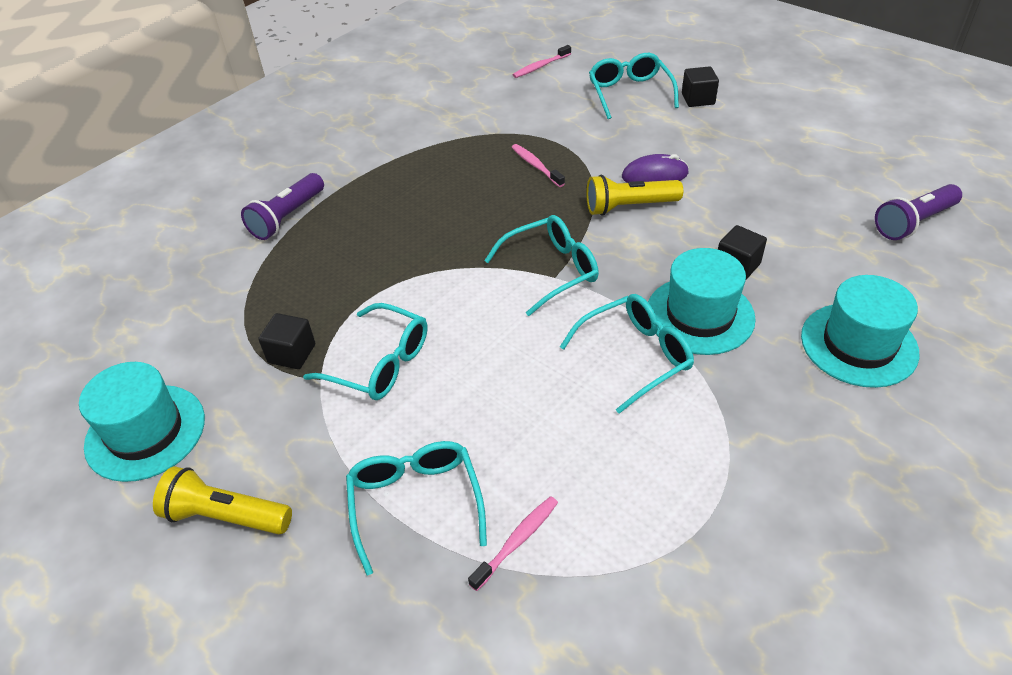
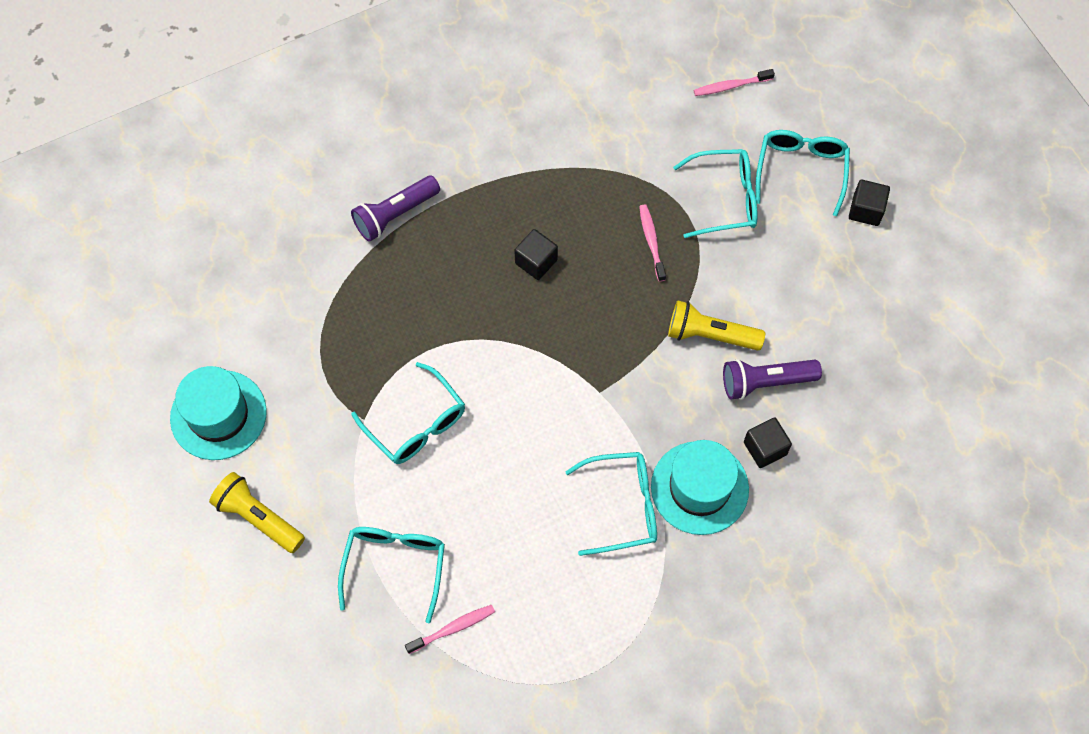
camera: 20 degrees right, 20 degrees up
(292, 353) = (350, 383): black cube -> black cube (536, 262)
(551, 270) = (601, 383): turquoise glasses -> turquoise glasses (725, 199)
(654, 175) = (757, 303): purple mouse -> none
(858, 344) = (811, 574): turquoise hat -> none
(913, 223) = (958, 468): purple flashlight -> purple flashlight (765, 382)

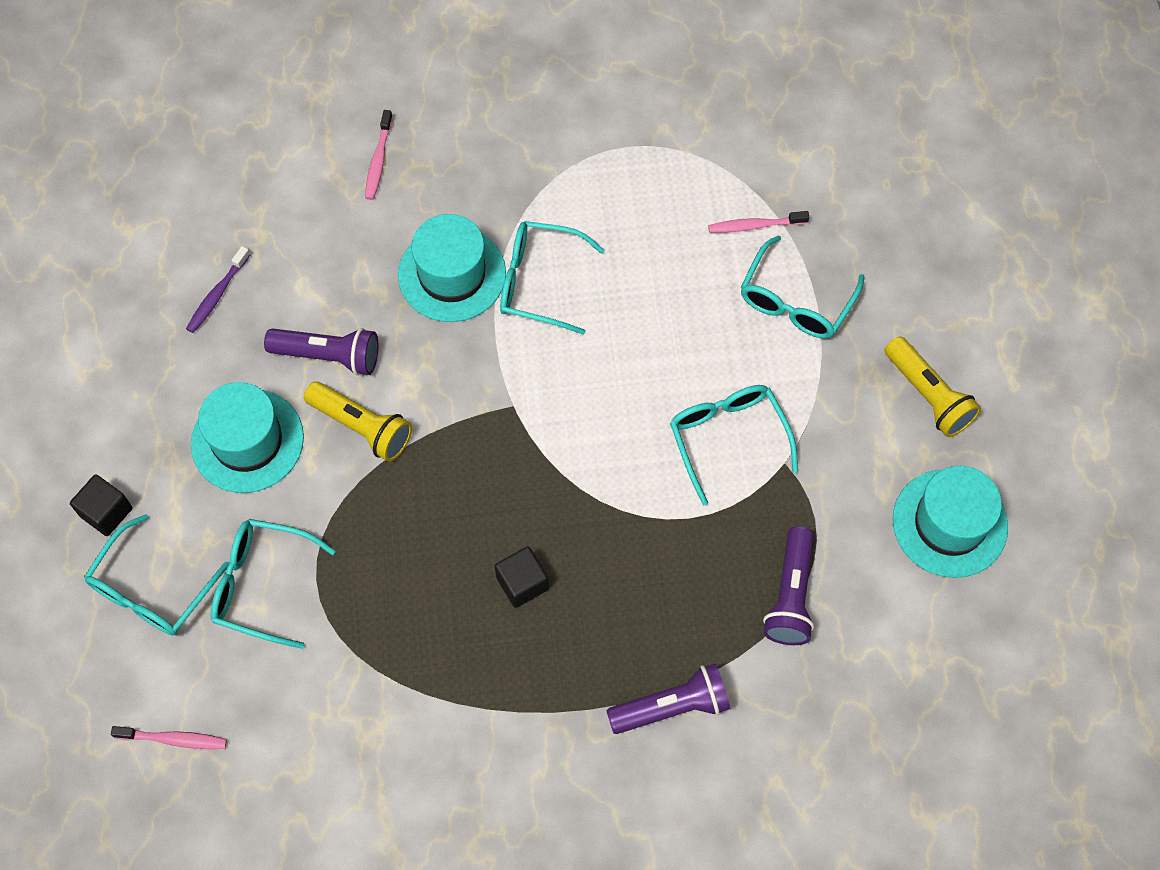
camera: 160 degrees left, 0 degrees up
(330, 318) = (791, 595): none -> purple flashlight
(651, 241) = (375, 561): pink toothbrush -> pink toothbrush (378, 160)
(765, 448) = (365, 290): black cube -> none
(792, 295) = (247, 440): none -> turquoise hat
(882, 402) = (217, 295): none -> purple toothbrush

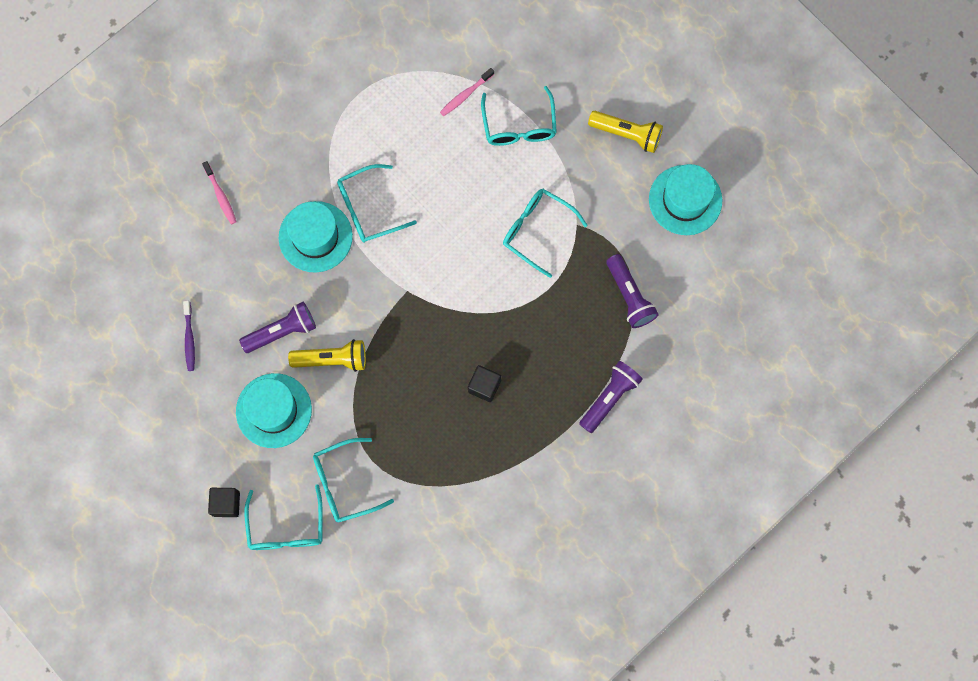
camera: 35 degrees left, 10 degrees up
(174, 739) = (361, 597): pink toothbrush -> none

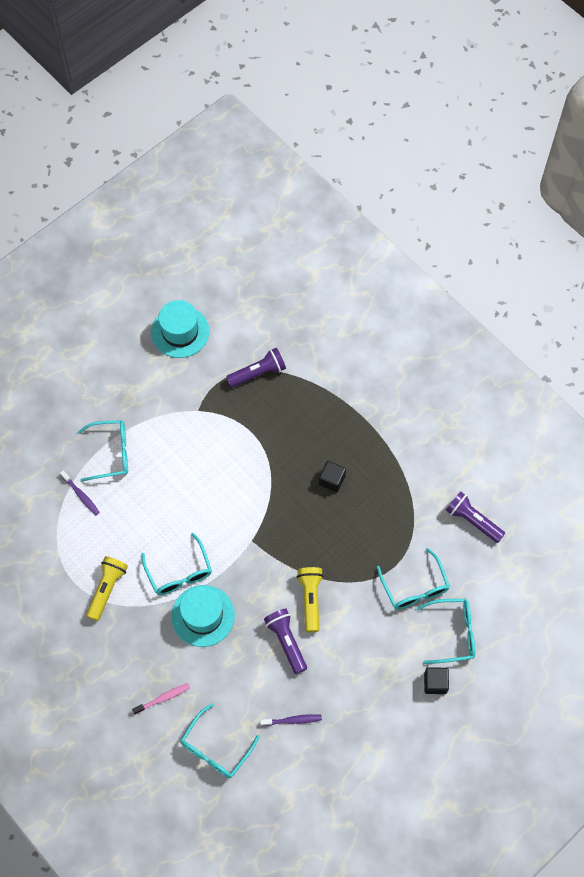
camera: 90 degrees left, 10 degrees down
(274, 410) = (355, 646): turquoise hat -> none
(465, 95) = (81, 495): pink toothbrush -> purple toothbrush
(536, 230) = (202, 440): turquoise glasses -> turquoise glasses (215, 748)
(609, 398) = (340, 388): purple flashlight -> purple flashlight (472, 520)
(627, 134) = (123, 372): yellow flashlight -> yellow flashlight (107, 589)

